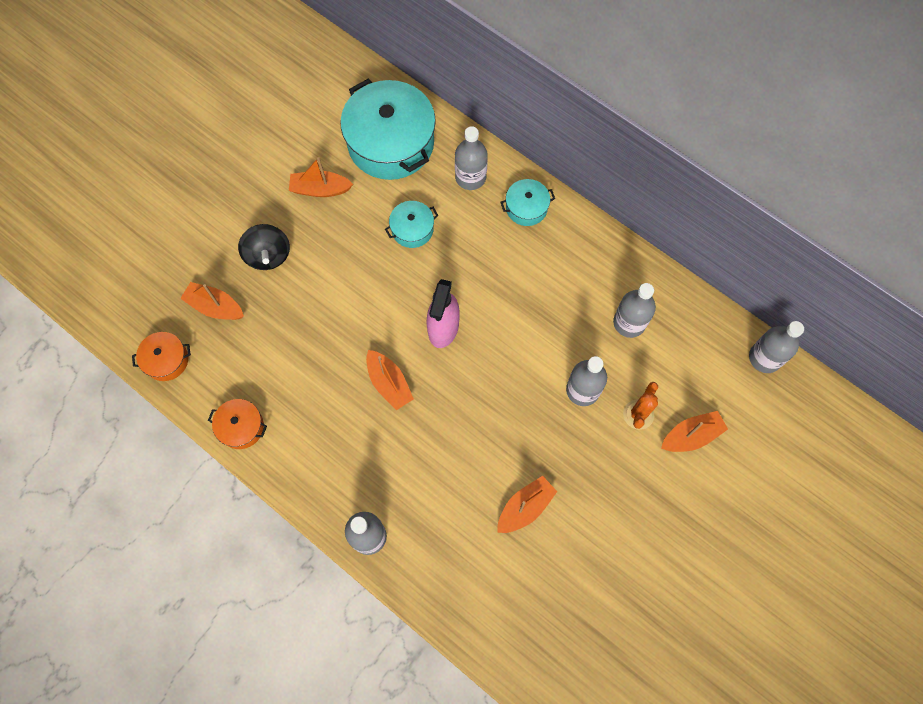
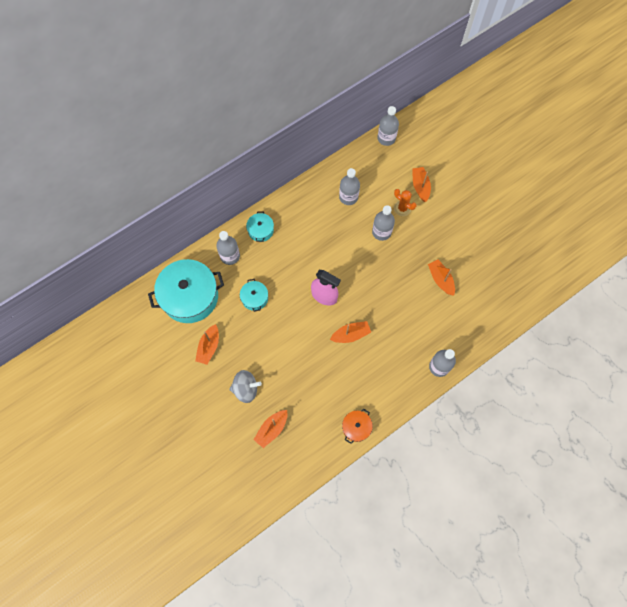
camera: 75 degrees left, 0 degrees up
(166, 360) = (300, 467): orange pot -> none
(268, 255) = (246, 389): black spinning top -> grey spinning top

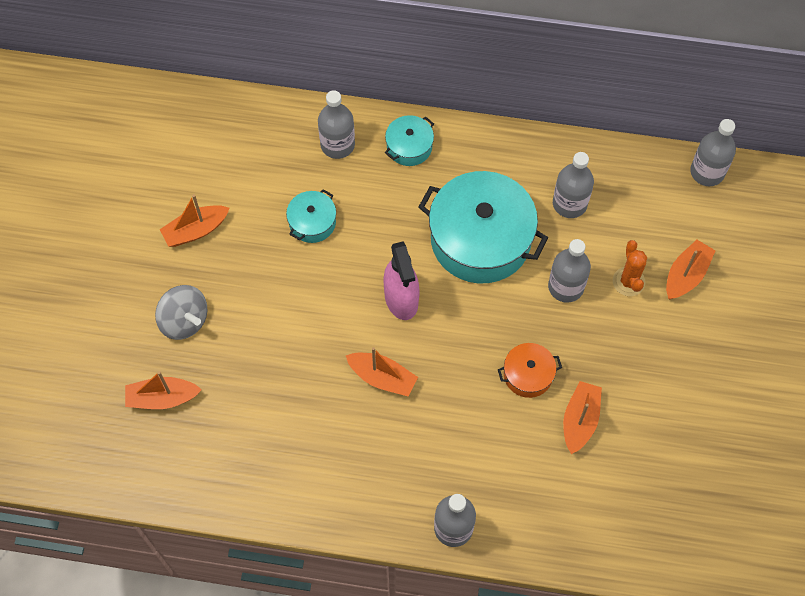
camera: 45 degrees right, 5 degrees down
(190, 296) = (238, 151): turquoise pot -> turquoise pot (480, 239)
(356, 427) = (264, 497): orange pot -> orange pot (528, 375)

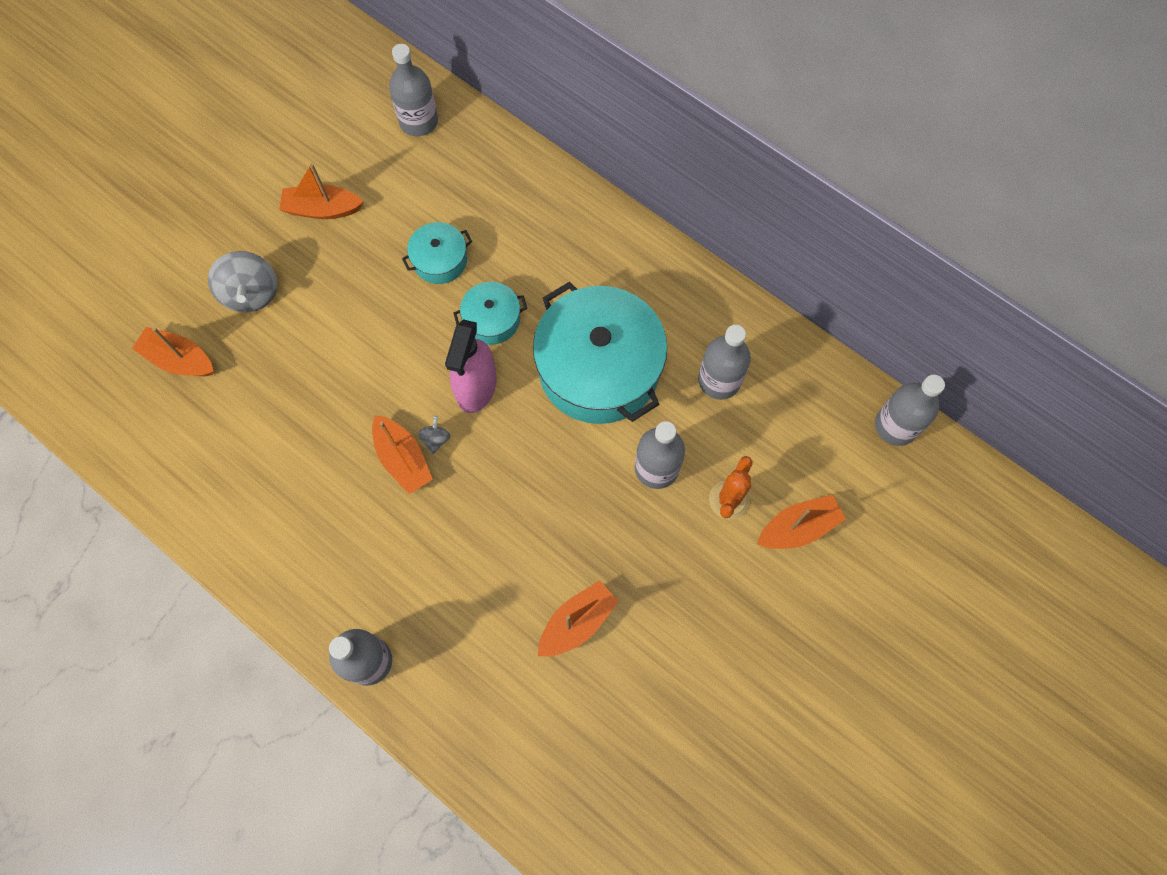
camera: 30 degrees right, 5 degrees up
(337, 145) = (517, 194): grey bottle -> grey bottle (418, 121)
(397, 351) = (435, 439): none -> grey spinning top
(409, 147) = (588, 233): turquoise pot -> turquoise pot (492, 319)
(528, 375) = (554, 541): orange pot -> none

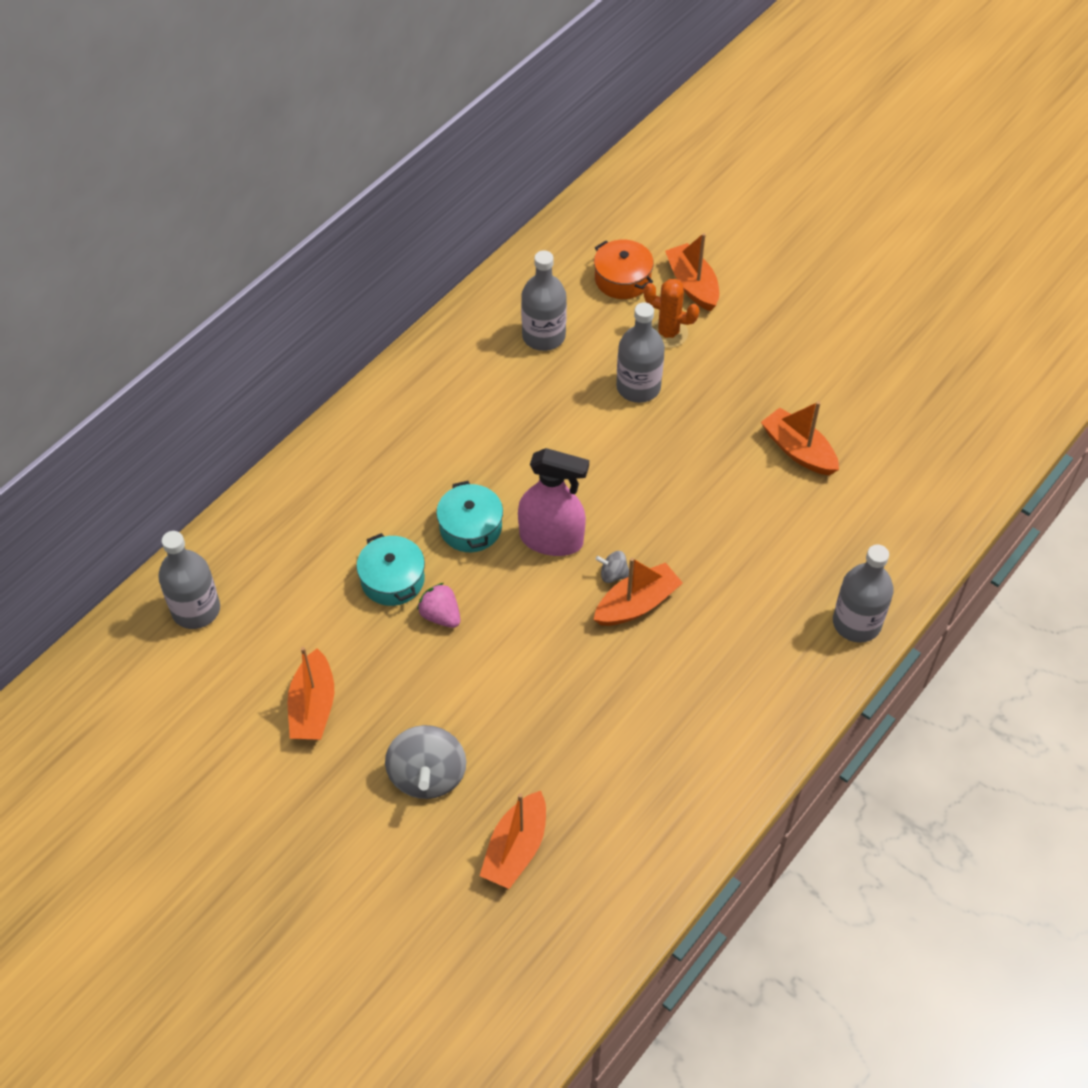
camera: 90 degrees left, 15 degrees down
(251, 294) = (427, 776): grey spinning top -> grey spinning top turned 105 degrees clockwise
(401, 298) = (440, 615): none -> pink strawberry
(599, 368) = (530, 432): turquoise pot -> none
(801, 457) = (622, 279): none -> orange pot
(895, 426) = (589, 211): grey bottle -> none

